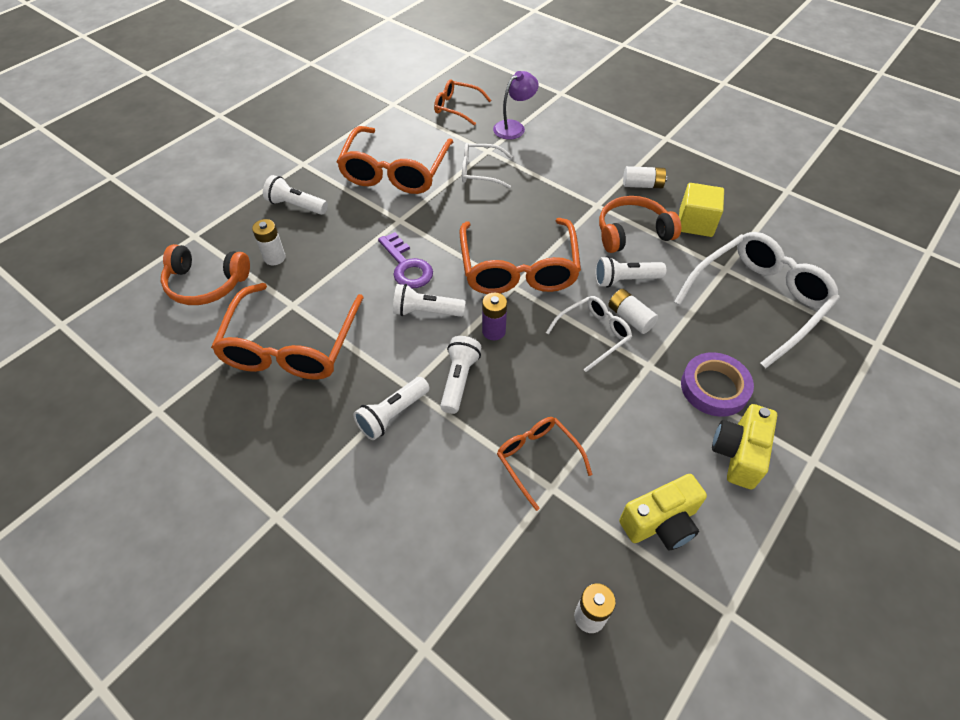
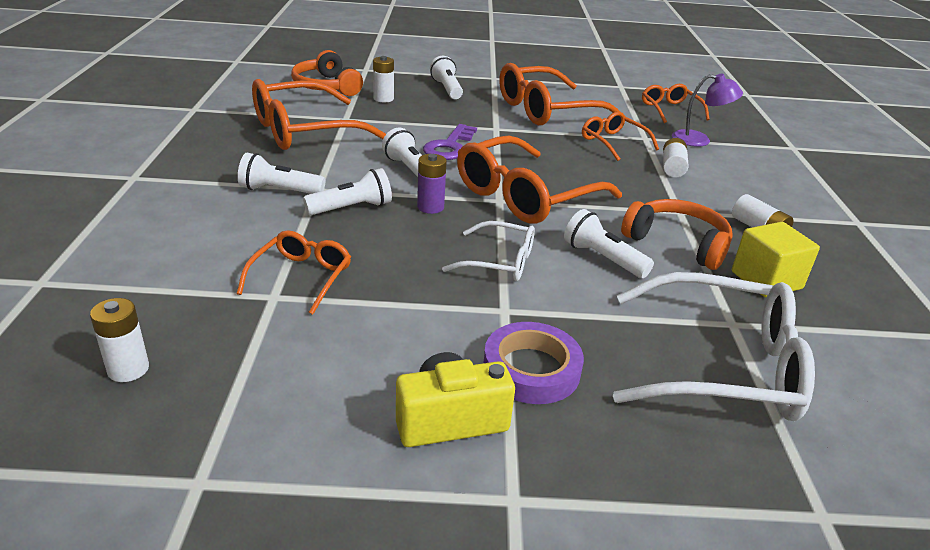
camera: 50 degrees right, 20 degrees down
(480, 171) = (613, 143): white glasses -> orange glasses
(630, 318) = (554, 277): white battery -> white battery (672, 167)
(660, 523) = (289, 384): yellow camera -> none

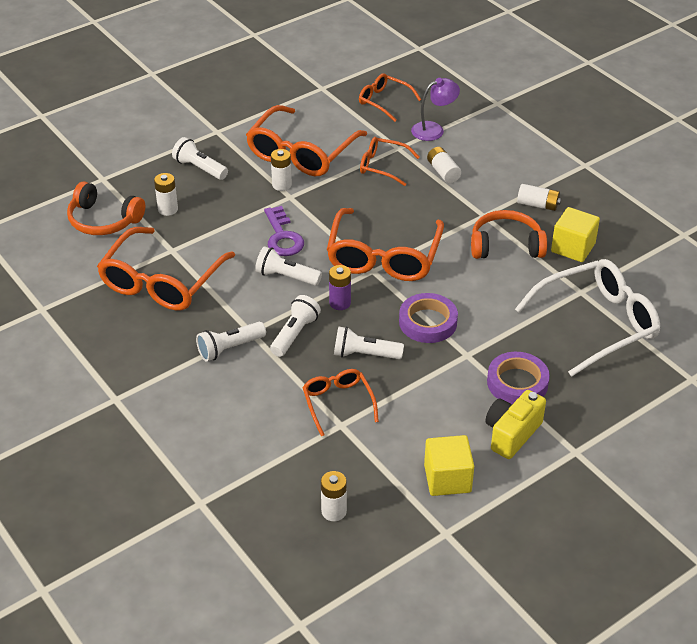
camera: 35 degrees left, 10 degrees up
(298, 419) = (447, 479): none -> yellow cube
(499, 261) = (428, 322): white glasses -> purple tape
(500, 120) = (282, 185): none -> white battery
(603, 258) = (479, 284): white flashlight -> white flashlight (365, 354)

